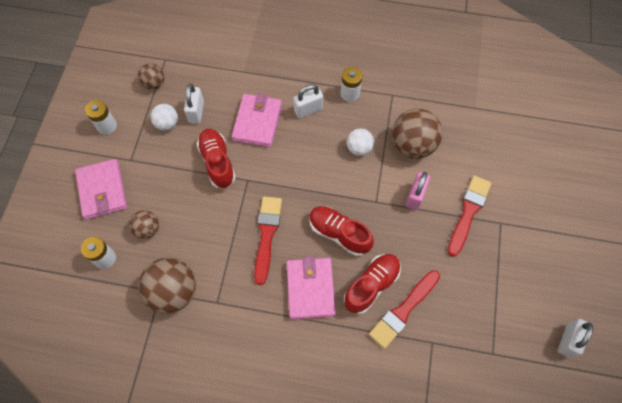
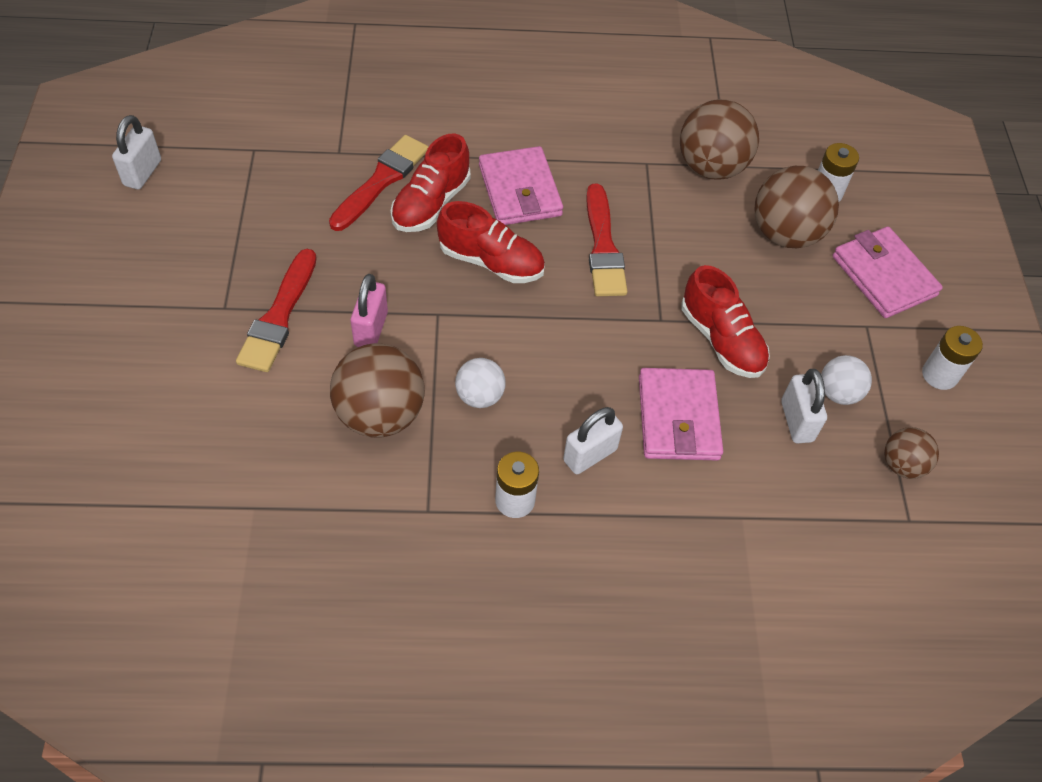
camera: 165 degrees right, 10 degrees down
(147, 229) = (785, 234): brown ball -> brown ball, size x1.80

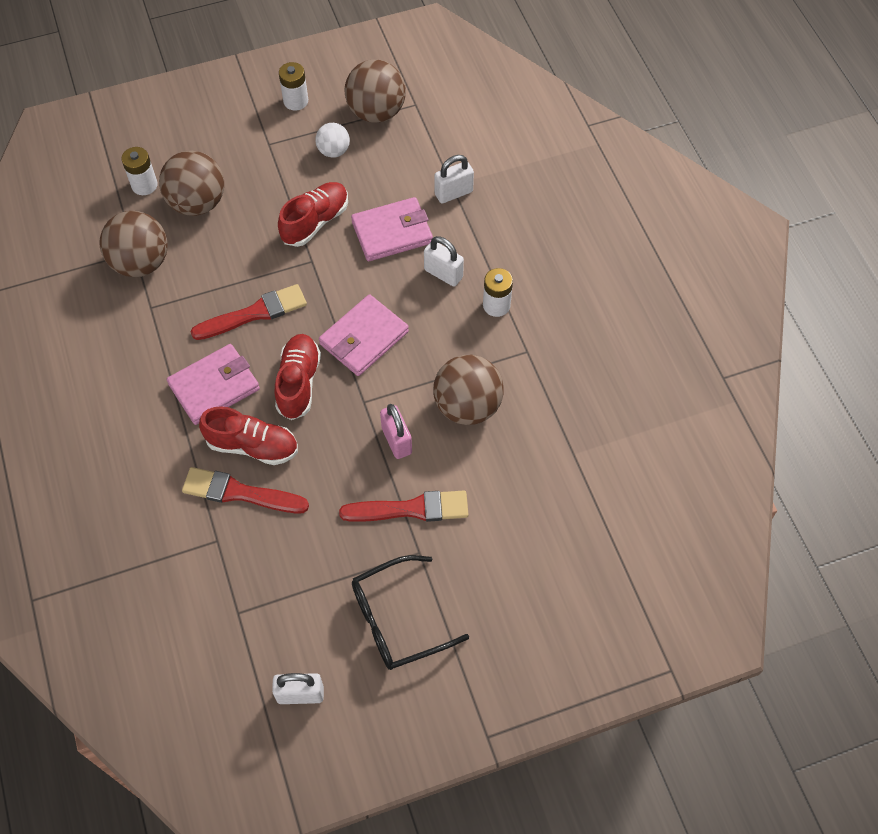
camera: 105 degrees left, 5 degrees up
(163, 266) = (397, 620): none -> black glasses
(371, 329) = (396, 440): pink padlock -> pink padlock turned 75 degrees clockwise
(480, 396) = (425, 350): white ball -> none
(796, 421) = (366, 169): white padlock -> white padlock (453, 193)
(883, 276) = (218, 140): pink wallet -> pink wallet (364, 338)
(902, 465) = (376, 112): brown ball -> brown ball, size x1.80

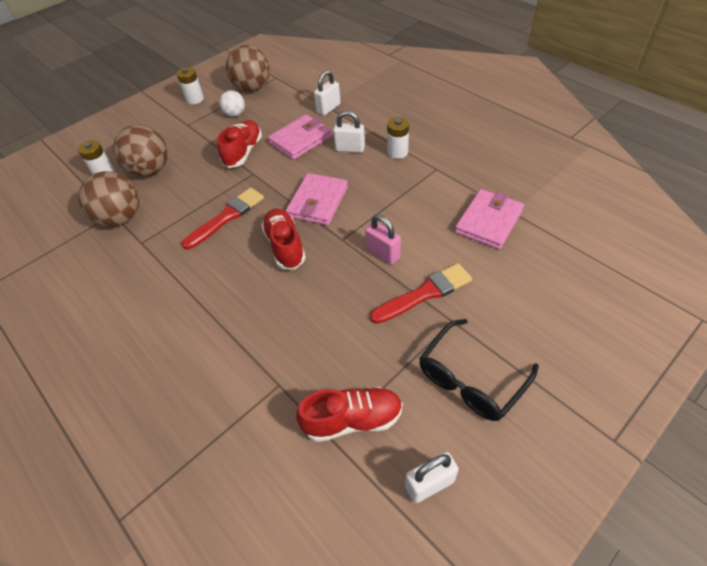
camera: 20 degrees left, 10 degrees down
(214, 386) = (218, 274): pink wallet -> pink wallet (488, 221)
(239, 493) = (279, 339): red brush -> none
(252, 446) = (271, 301): red shoe -> red shoe (352, 420)
(467, 406) = (419, 213): brown ball -> none

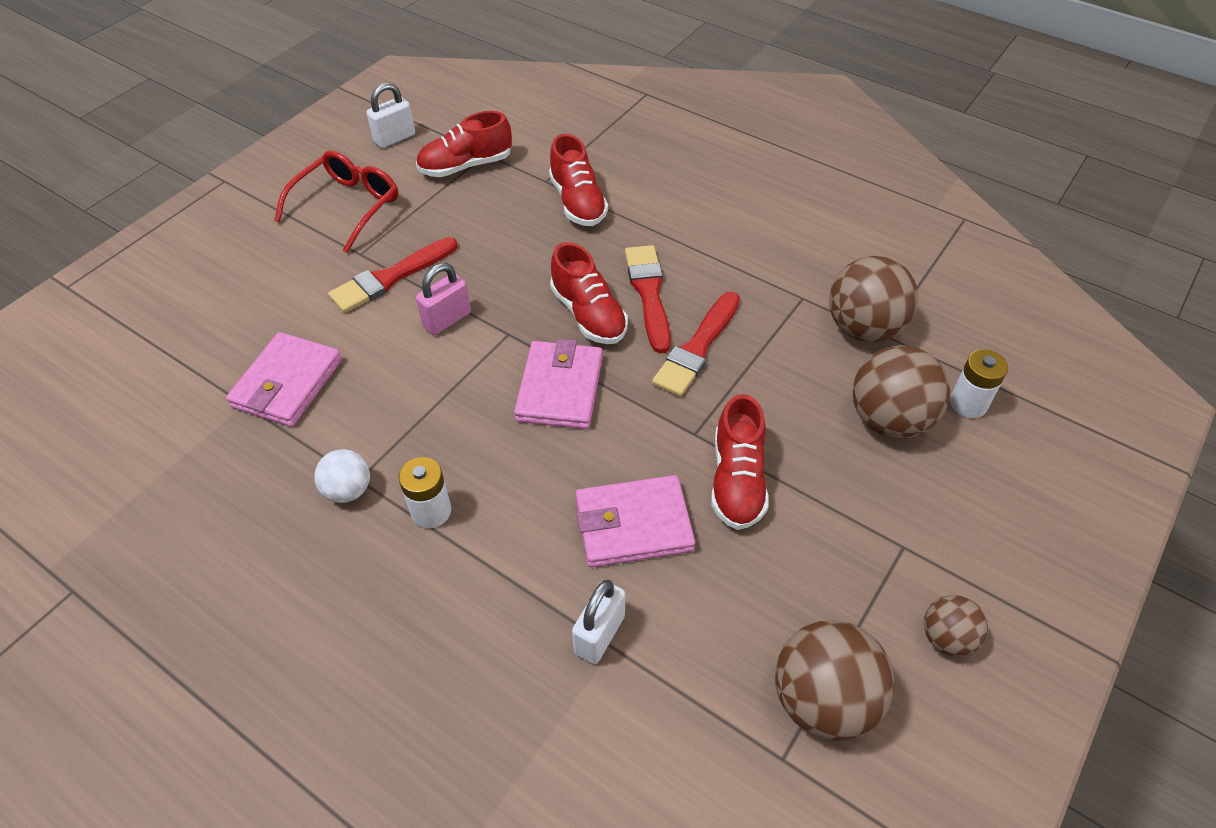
camera: 165 degrees right, 0 degrees up
(195, 99) = (946, 638): white battery -> brown ball
(235, 114) = (814, 592): white ball -> white ball (348, 490)
(238, 257) = (648, 293): none -> red brush
(258, 352) = (578, 202): none -> red shoe
(300, 140) = (633, 525): pink wallet -> pink wallet turned 45 degrees clockwise
(350, 149) = (526, 511): white padlock -> none
(383, 253) = (447, 319): pink padlock -> pink padlock turned 75 degrees counterclockwise
(470, 379) = (348, 206): black glasses -> red glasses

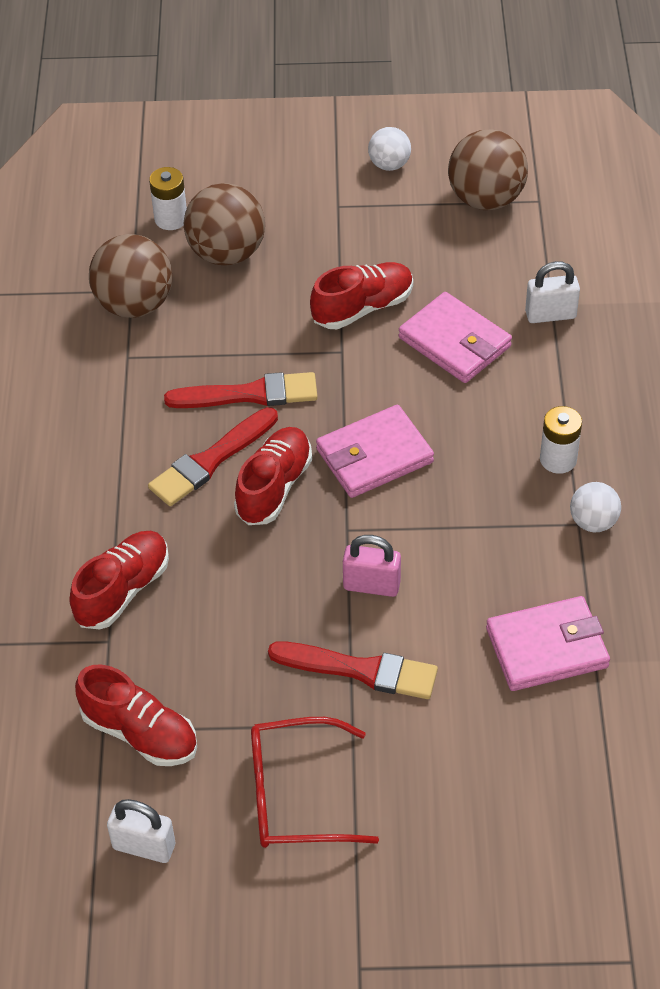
camera: 125 degrees left, 0 degrees up
(946, 638) = (389, 164): brown ball -> white ball

